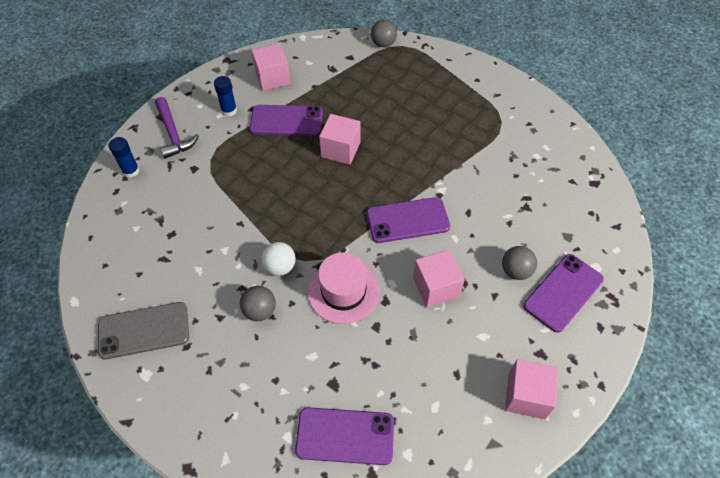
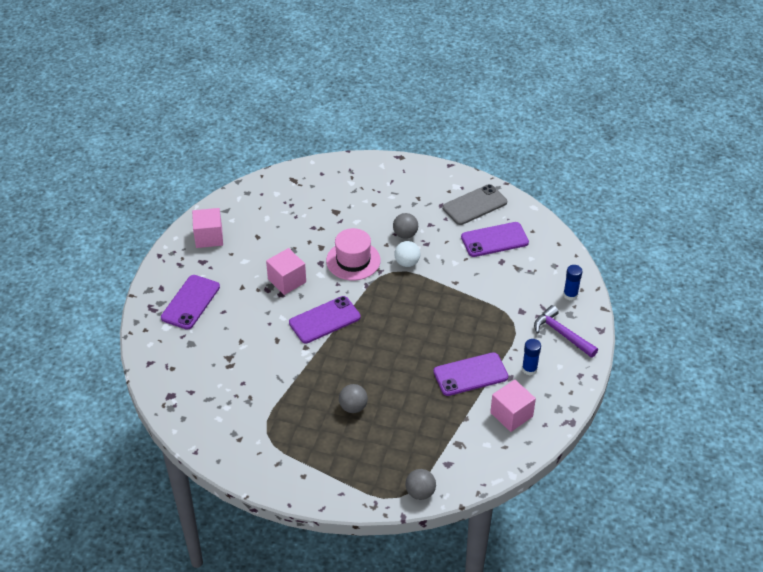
camera: 160 degrees right, 10 degrees down
(340, 149) = (407, 362): pink cube -> none
(345, 436) = (317, 191): purple phone -> purple phone (494, 240)
(516, 271) = (229, 307): grey ball -> grey ball (353, 407)

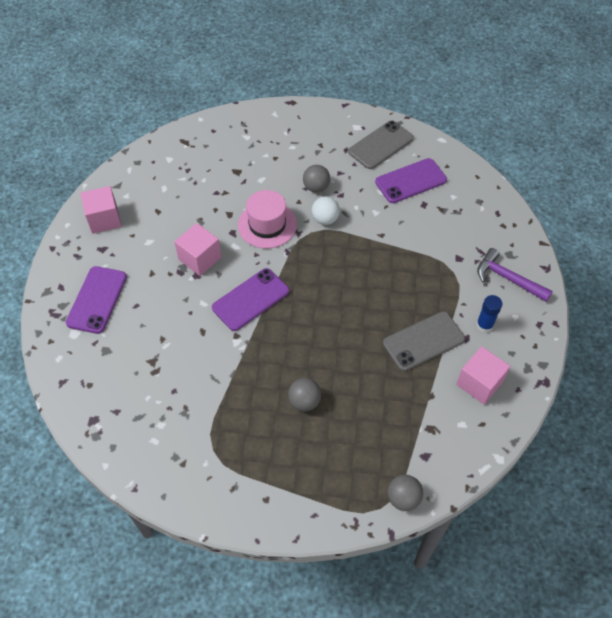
camera: 10 degrees left, 10 degrees up
(470, 374) = (423, 341): purple phone -> grey phone
(570, 295) = (504, 232): blue glue stick -> none

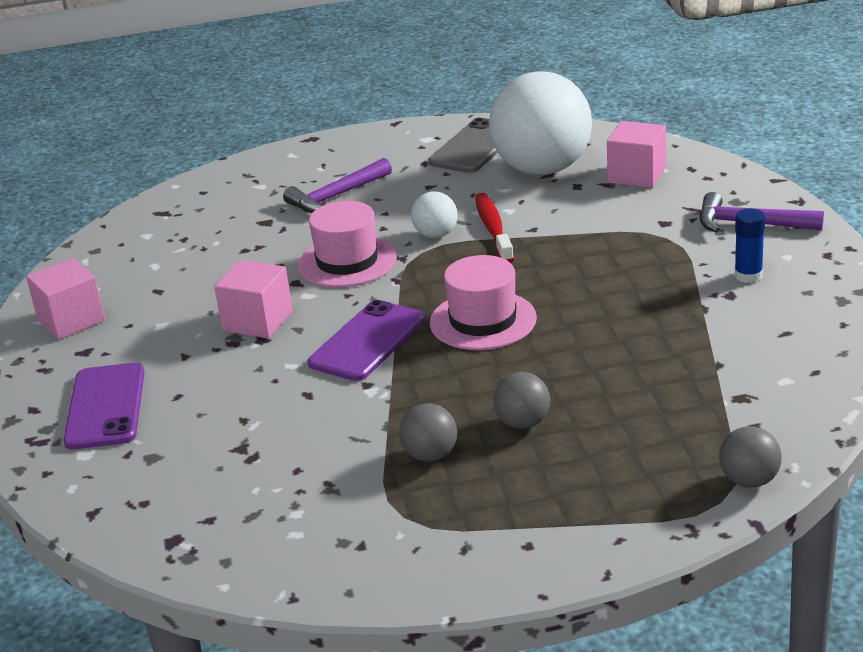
camera: 15 degrees left, 25 degrees down
(284, 163) = (336, 196): none -> purple hammer
(316, 187) = (402, 208): grey ball -> grey ball (430, 455)
(319, 306) = (483, 320): none -> pink hat
(359, 226) = (493, 228): none -> red toothbrush
(410, 181) = (542, 169): purple phone -> white ball
(423, 341) = (668, 314): grey phone -> none
(479, 383) = (781, 333): pink cube -> pink cube (637, 175)

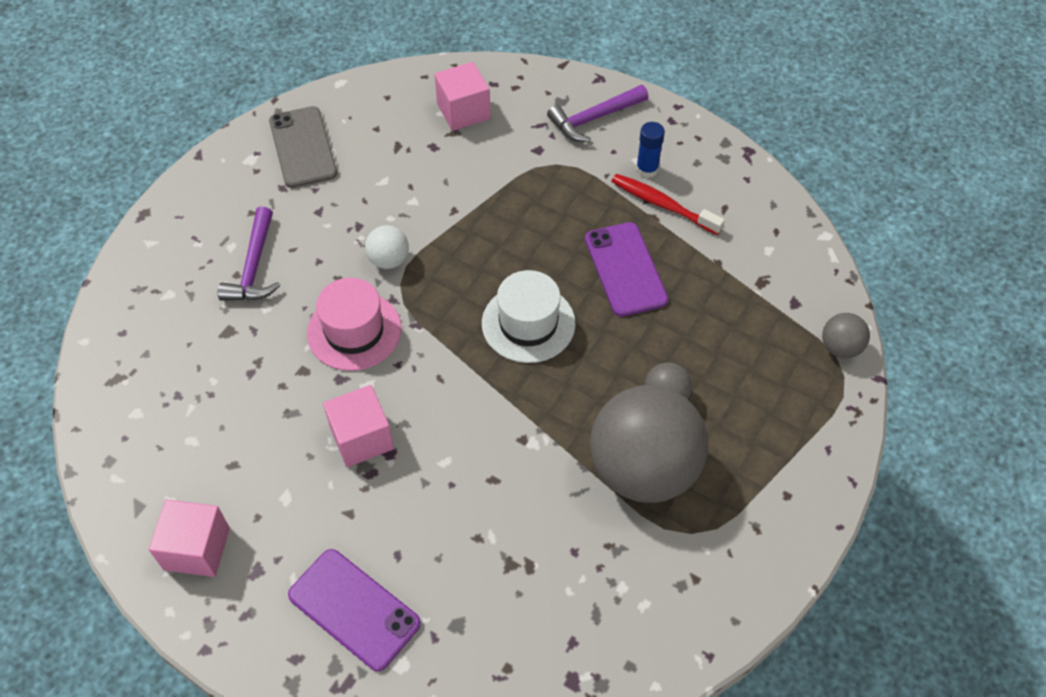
camera: 50 degrees left, 25 degrees up
(367, 341) = (472, 399): purple phone -> purple phone (625, 269)
(430, 455) = (643, 469): grey ball -> grey ball, size x2.33
(483, 320) = (528, 323): pink hat -> white hat
(493, 228) = (425, 227): red toothbrush -> red toothbrush (662, 204)
(542, 169) = (386, 143): white ball -> none

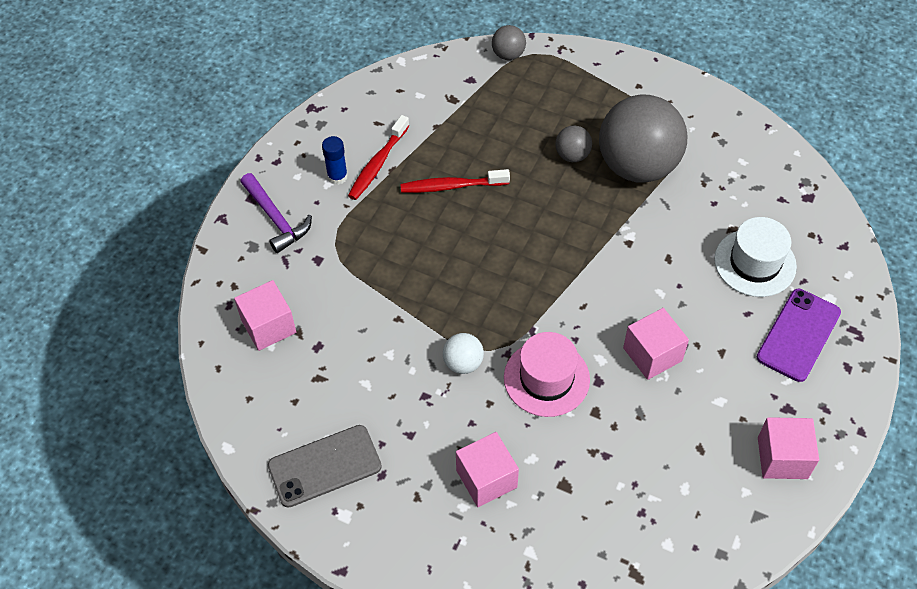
camera: 95 degrees left, 0 degrees up
(254, 267) = (486, 479): purple hammer -> pink cube
(528, 323) = (517, 249): white hat -> white hat (755, 263)
(625, 269) = (451, 186): purple phone -> red toothbrush

